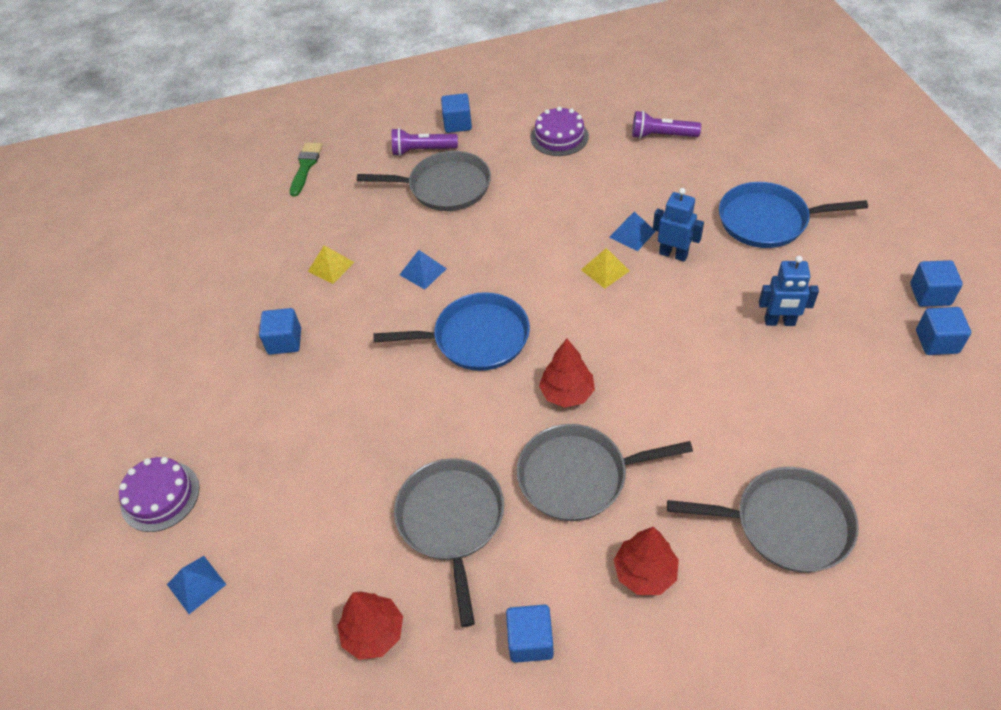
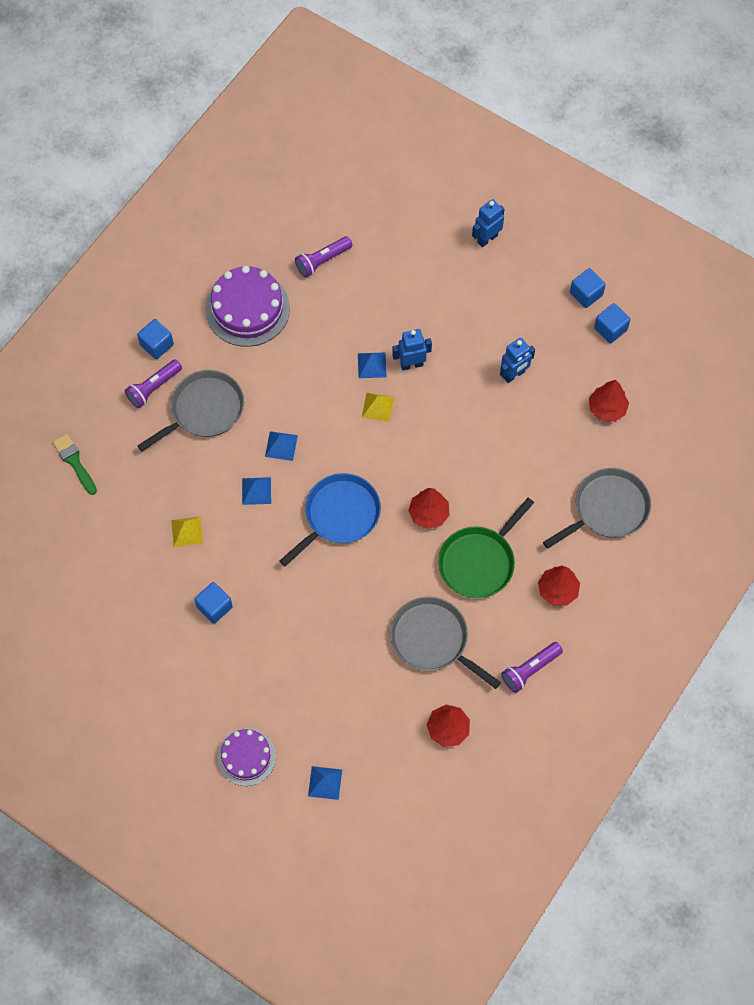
camera: 45 degrees left, 15 degrees up
(482, 250) = (281, 445): none -> blue pyramid
(530, 641) = (530, 669): blue cube -> purple flashlight
(559, 137) = (247, 309): purple cake -> purple cake, size x1.60
(578, 476) = (479, 562): grey pan -> green pan
(767, 221) = (451, 296): blue pan -> none
(848, 194) = (487, 239): none -> blue robot
(870, 416) = (607, 408): none -> red tree

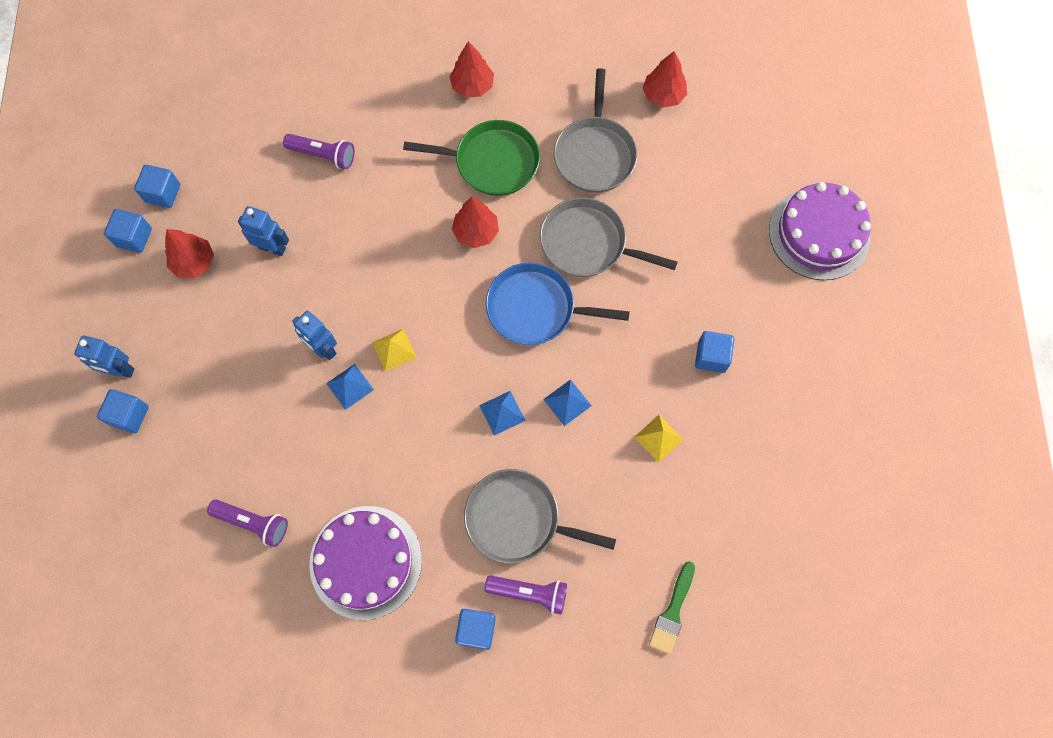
camera: 125 degrees left, 5 degrees up
(246, 757) = (819, 233): purple cake -> purple cake, size x1.60
(325, 783) = (786, 158): blue pyramid -> none
(450, 229) = (129, 415): none -> blue cube
(530, 669) = (561, 65): purple flashlight -> purple flashlight (323, 155)
(607, 408) = (256, 148): red tree -> red tree (194, 262)
(607, 509) = (363, 91): grey pan -> grey pan (587, 243)

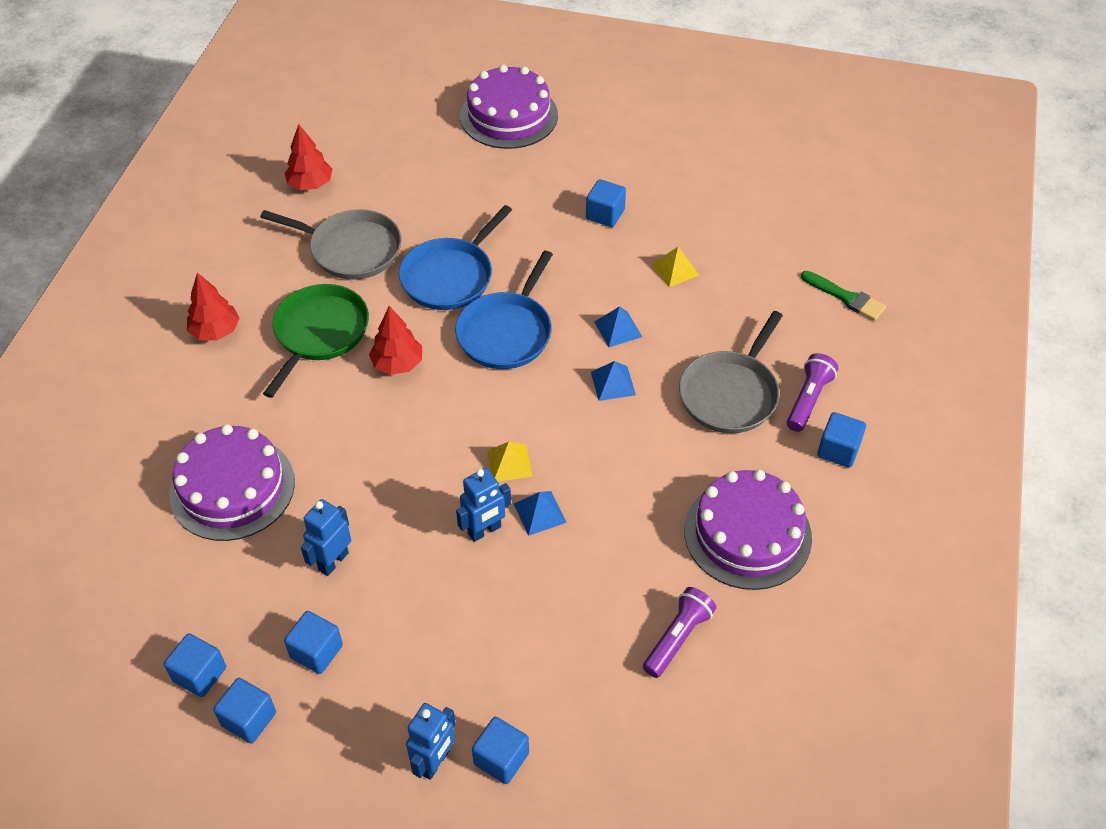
camera: 75 degrees left, 20 degrees down
(194, 262) = (316, 651): red tree -> blue cube
(323, 155) = (232, 488): purple flashlight -> purple cake
(587, 243) = (450, 276): grey pan -> blue pan

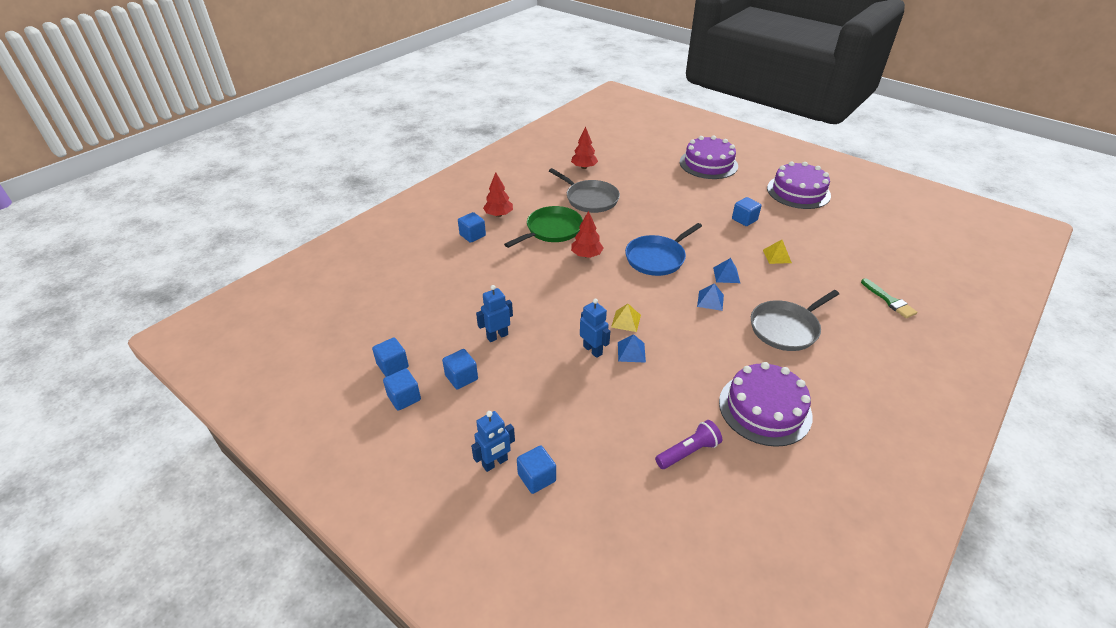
camera: 25 degrees right, 10 degrees down
(232, 488) = (464, 284): purple cake -> purple cake (798, 192)
(450, 276) = (638, 224): blue pan -> none
(484, 531) = (593, 350): blue robot -> blue robot turned 120 degrees counterclockwise
(808, 400) = (840, 347): purple flashlight -> none
(838, 450) = (851, 382): blue cube -> blue cube (472, 235)

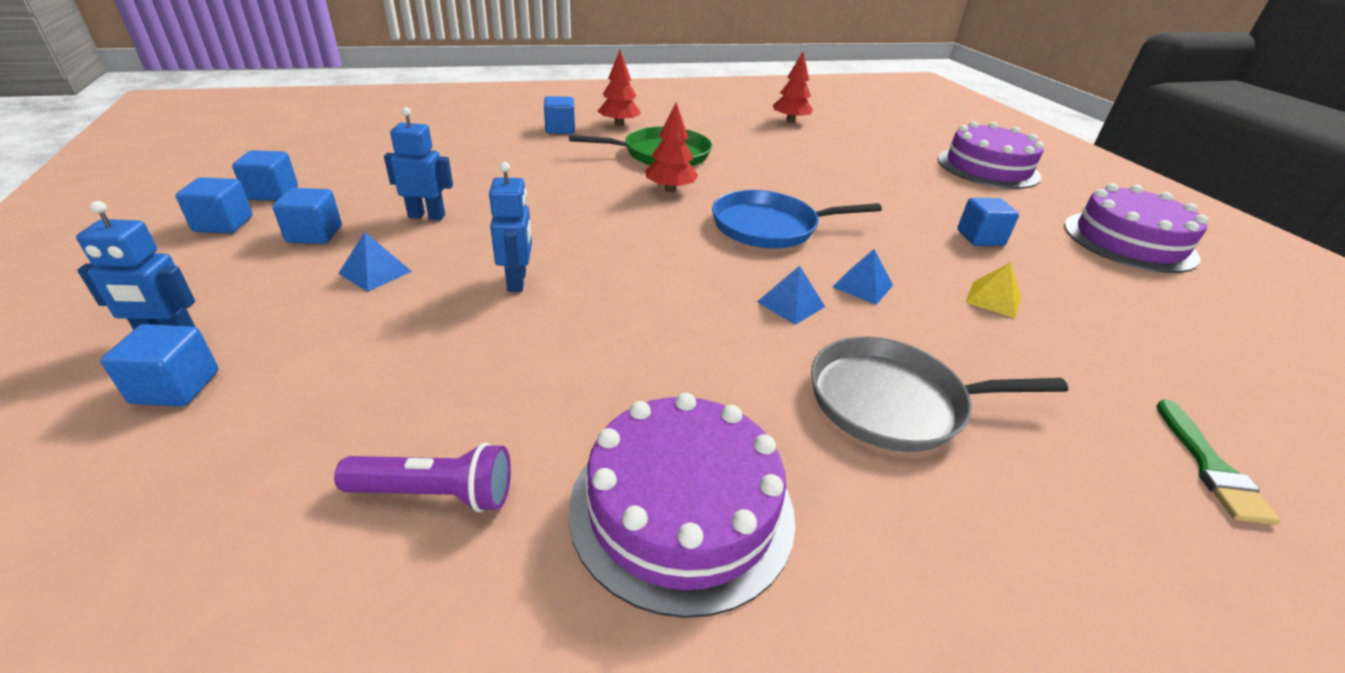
camera: 30 degrees right, 5 degrees down
(590, 199) = (756, 146): grey pan -> none
(626, 321) = (617, 271): yellow pyramid -> none
(631, 352) = (568, 308): blue pyramid -> blue pyramid (375, 272)

